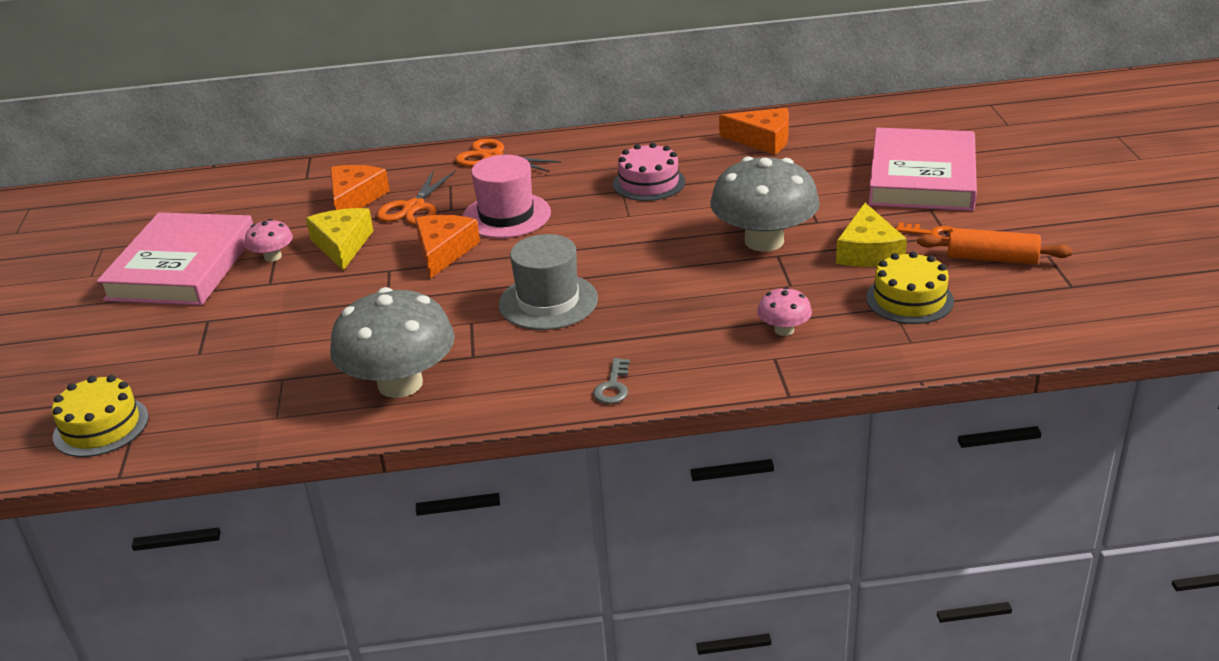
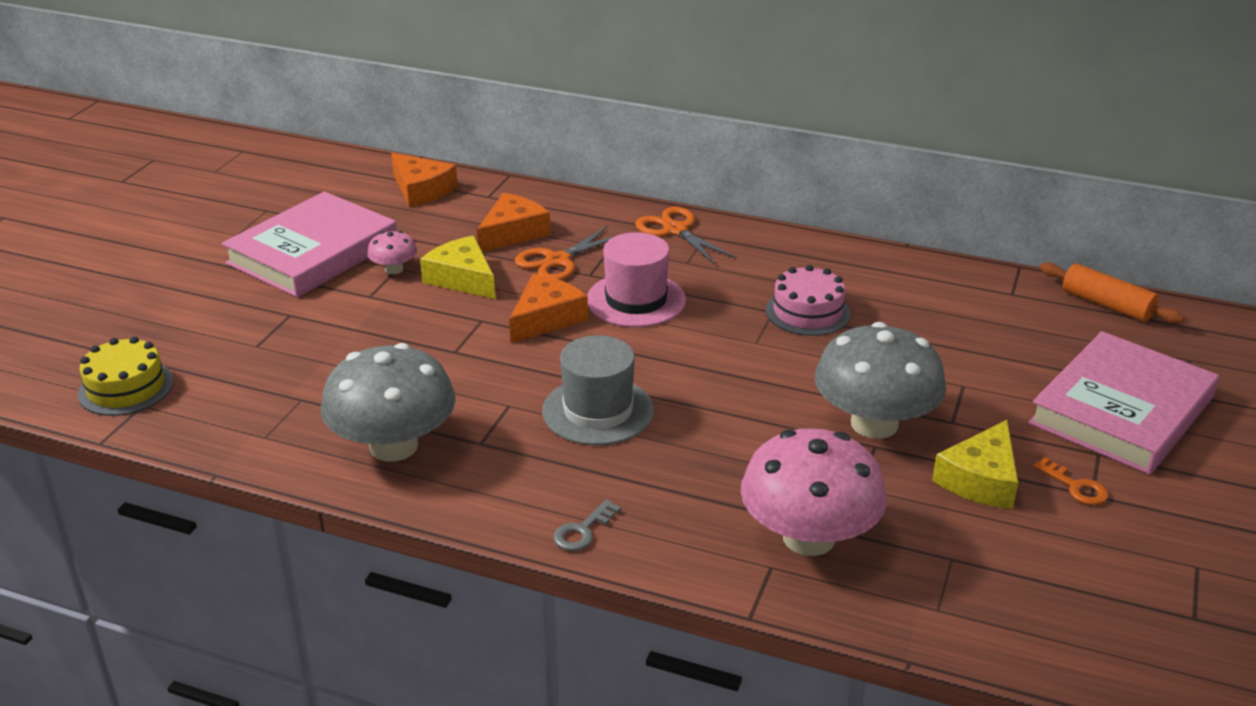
camera: 25 degrees right, 0 degrees up
(342, 245) = (462, 278): yellow cheese -> yellow cheese turned 60 degrees counterclockwise
(762, 140) = (972, 302): orange cheese -> orange cheese (421, 190)
(784, 330) = (808, 537): pink mushroom -> pink mushroom, size x2.20
(909, 299) = (980, 557): yellow cake -> none
(992, 258) = (1122, 544): orange rolling pin -> orange rolling pin (1106, 305)

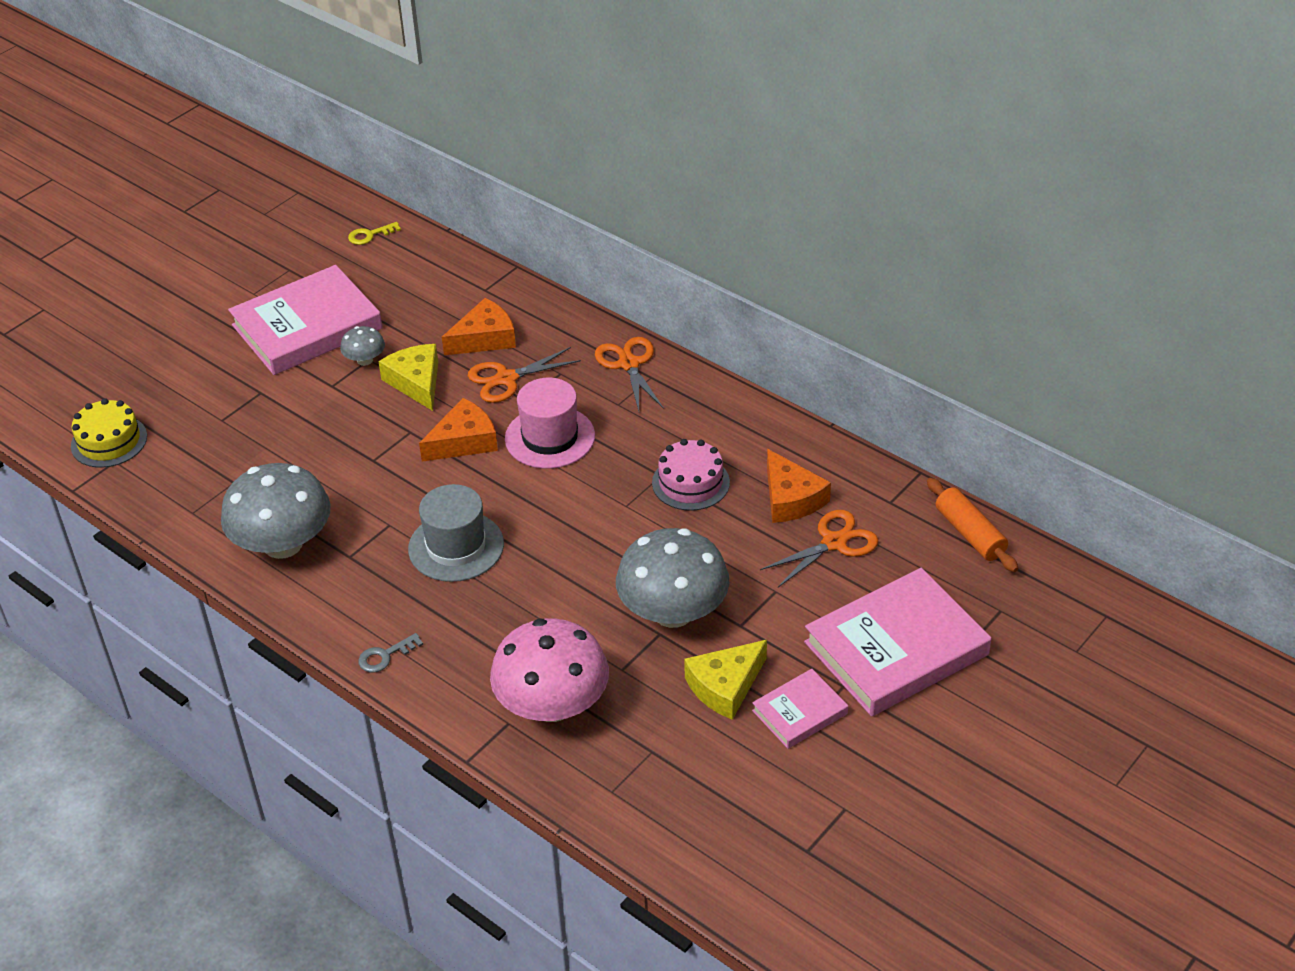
camera: 20 degrees right, 10 degrees up
(340, 172) = (370, 235): none -> yellow key
(394, 269) = (365, 360): pink mushroom -> grey mushroom
(421, 190) = (430, 271): orange cheese -> orange cheese (791, 498)
(987, 335) = (834, 543): none -> orange scissors
(1075, 486) = (799, 712): orange key -> pink book

